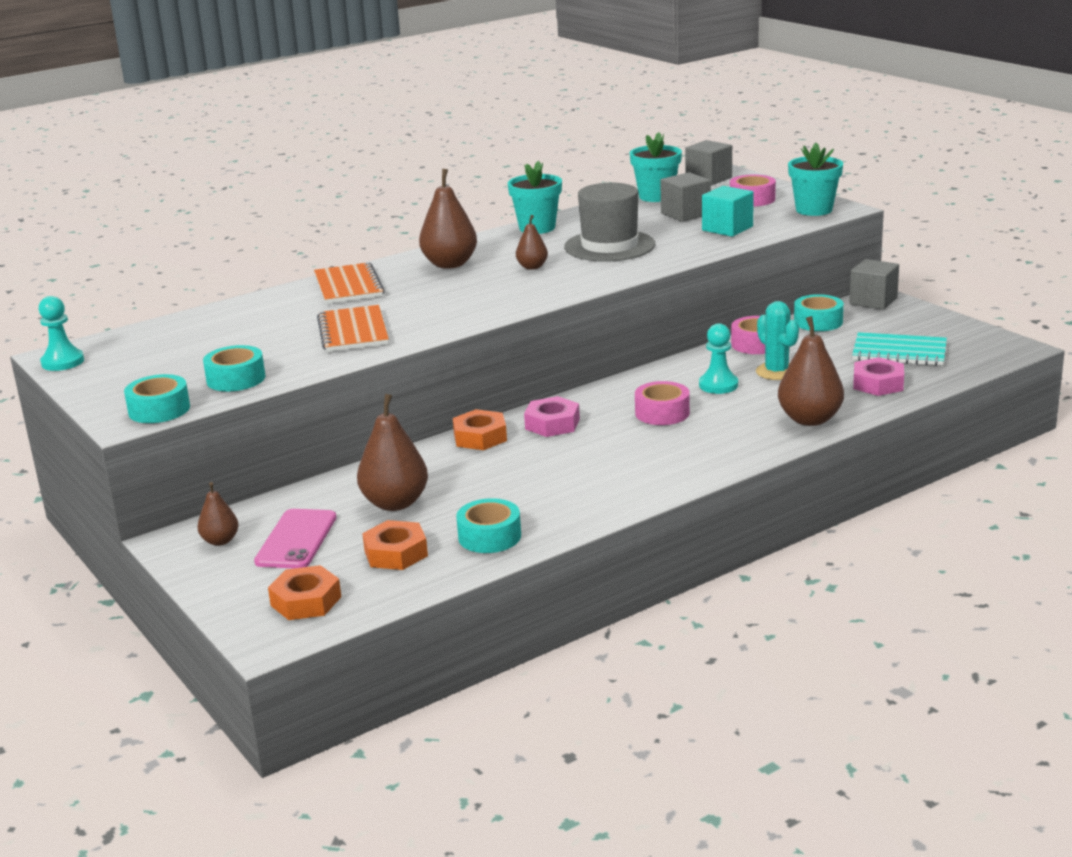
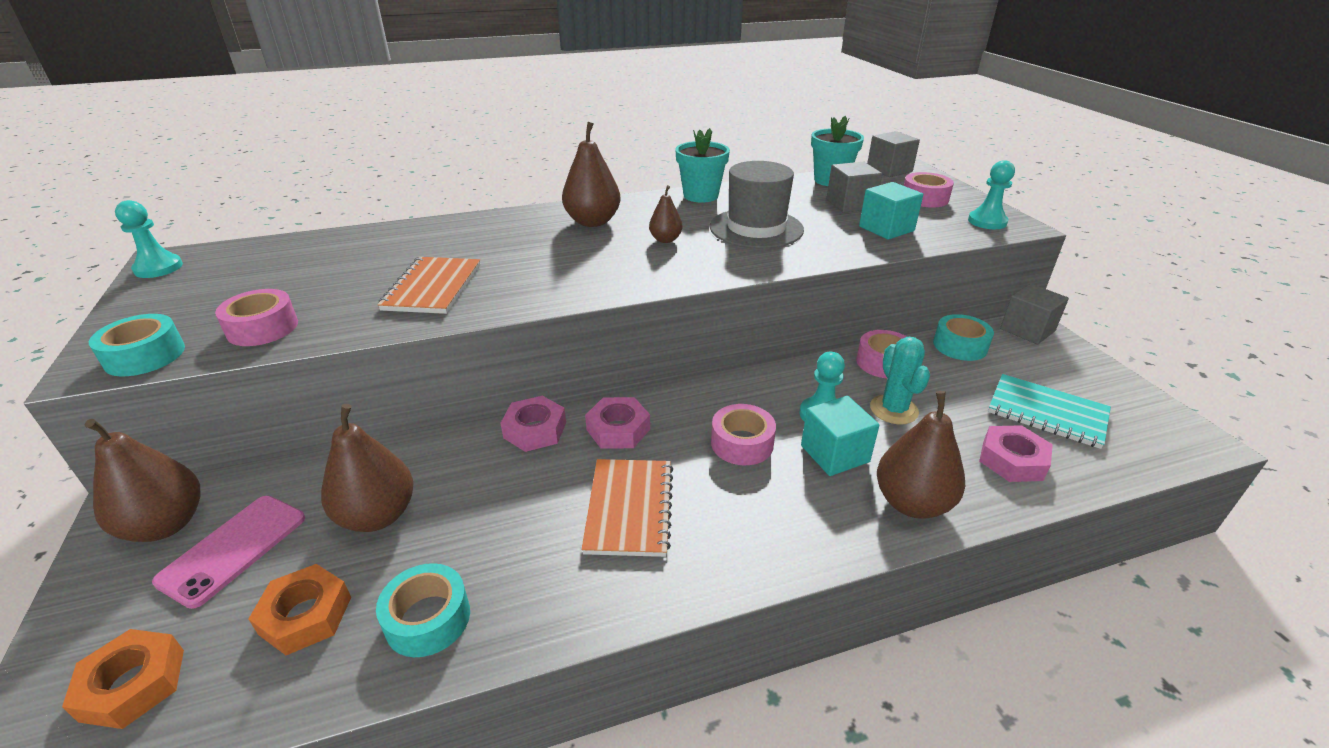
camera: 15 degrees right, 10 degrees up
(220, 541) = (165, 525): brown pear -> brown pear, size x1.81
(236, 379) = (262, 328): turquoise tape -> pink tape
(348, 286) = (483, 230): orange notebook -> orange notebook (629, 508)
(480, 437) = (535, 430): orange nut -> pink nut
(740, 405) = (834, 454): none -> turquoise cube
(814, 210) = (987, 221): turquoise flower pot -> turquoise pawn

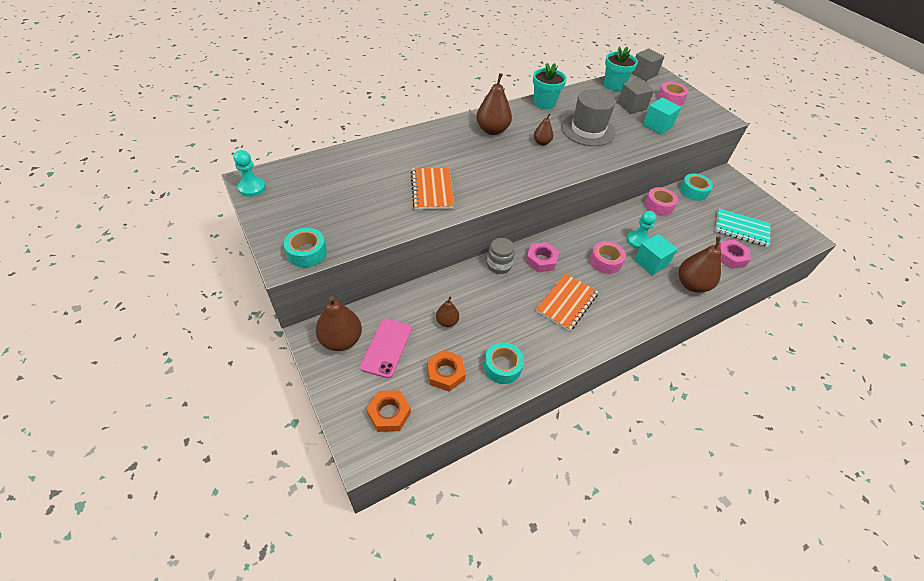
camera: 15 degrees left, 15 degrees up
(262, 328) = (357, 227): pink tape -> none
(377, 516) = (447, 321): brown pear -> brown pear, size x0.55
(535, 430) = (499, 265): pink nut -> grey jar
(629, 508) = (566, 303): orange notebook -> orange notebook turned 45 degrees clockwise
(893, 410) = (671, 234): turquoise cactus -> none
(987, 221) = (707, 116): turquoise pawn -> none
(1027, 330) = (724, 178): grey cube -> none

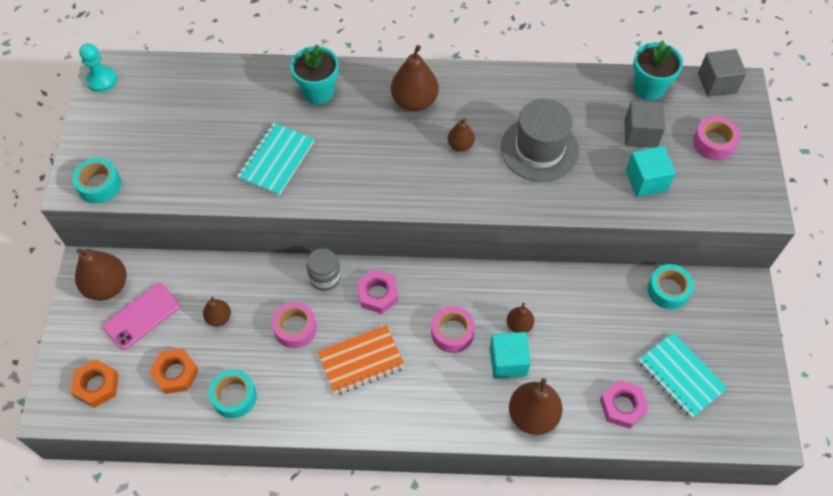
camera: 35 degrees right, 10 degrees up
(432, 190) = (276, 160): orange notebook -> turquoise notebook
(544, 103) = (519, 83): turquoise flower pot -> turquoise flower pot (318, 92)
(637, 241) = (519, 325): turquoise pawn -> brown pear
(658, 205) = (595, 289): pink tape -> pink tape (295, 328)

